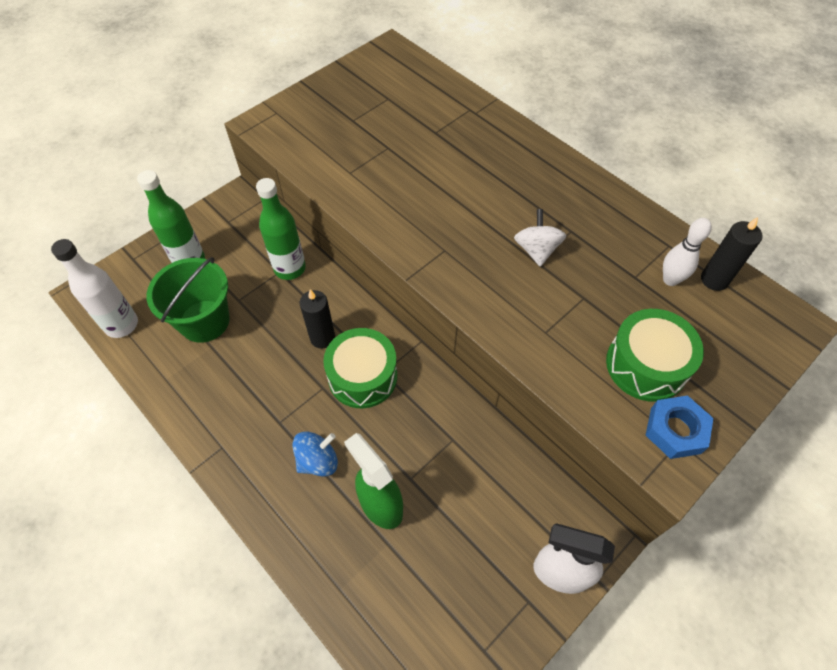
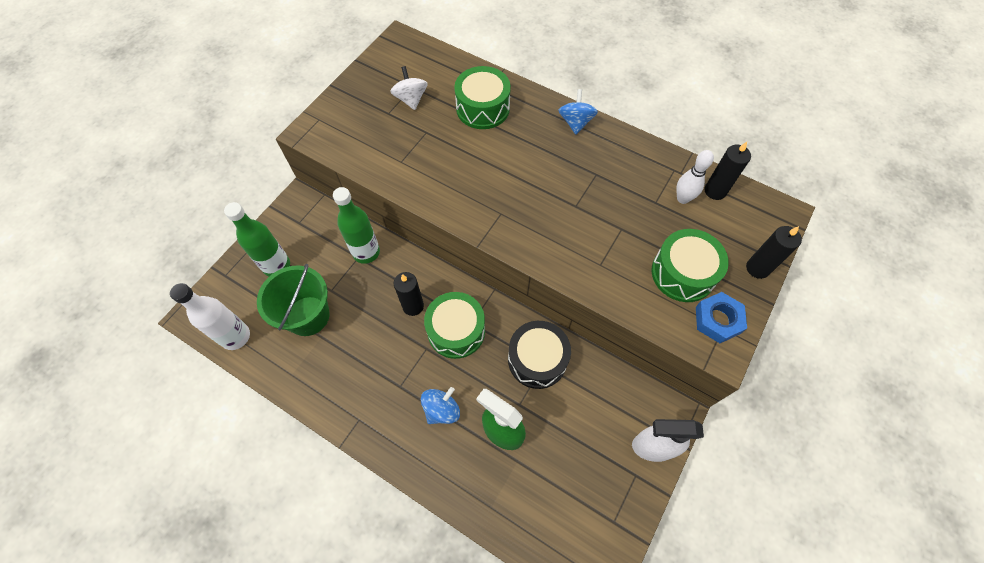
camera: 15 degrees left, 5 degrees up
(447, 432) = (537, 359): none -> black drum
(459, 135) = (483, 108): none -> green drum
(536, 250) = (574, 197): white spinning top -> white spinning top (411, 99)
(563, 170) = (575, 122): none -> blue spinning top
(745, 381) = (757, 268): none -> black candle

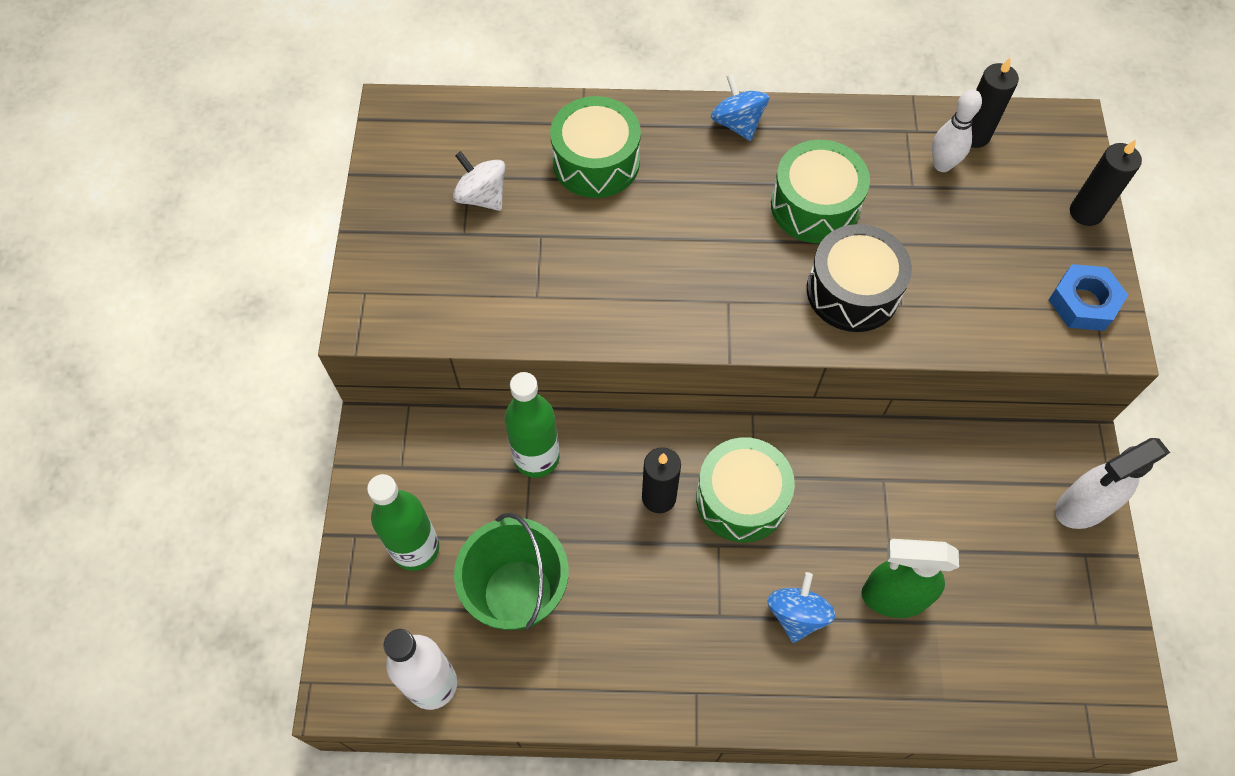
camera: 30 degrees left, 0 degrees up
(537, 359) = (872, 477): black drum -> black drum (852, 291)
(683, 273) = (1006, 264): green drum -> green drum (815, 206)

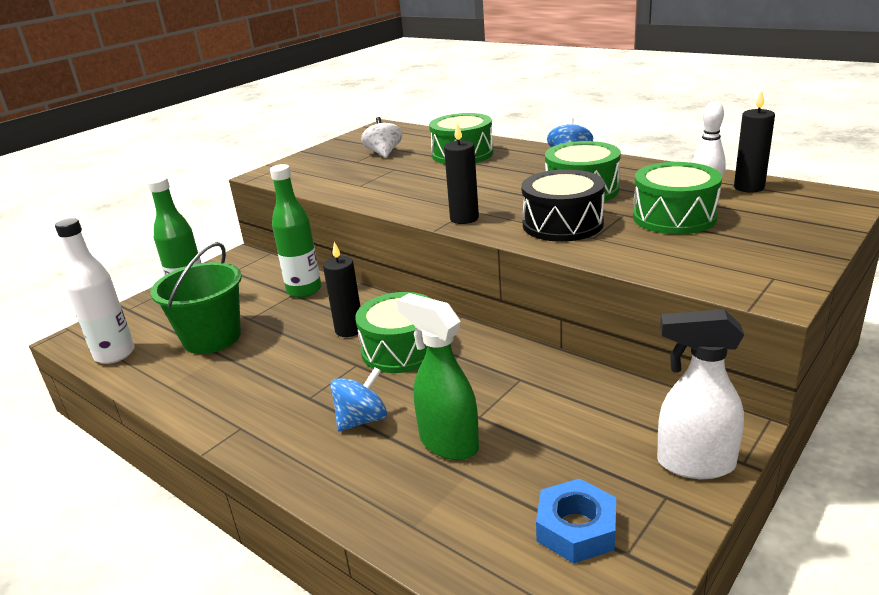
camera: 40 degrees right, 35 degrees down
(947, 230) = (674, 217): none -> green drum
(1083, 302) = (764, 271): blue nut -> blue nut (576, 528)
(1086, 212) = (818, 234): black candle -> black candle (464, 218)

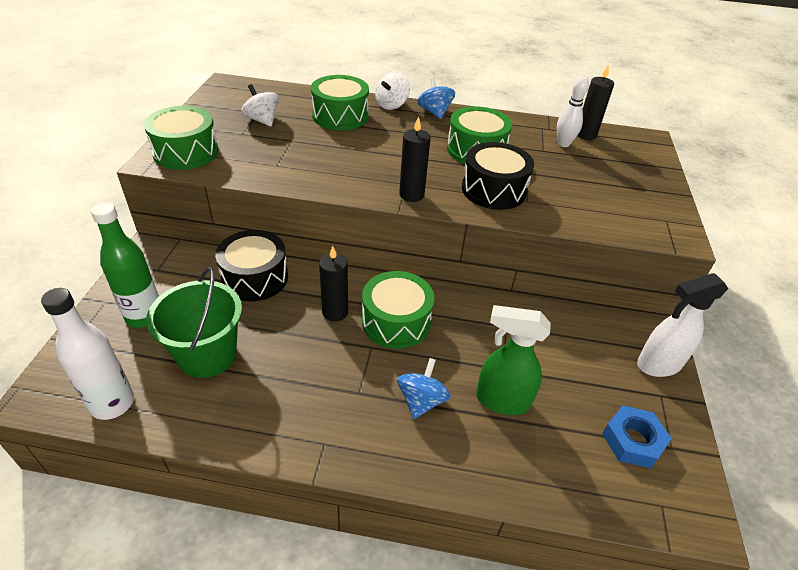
camera: 35 degrees left, 15 degrees up
(304, 290) = (255, 278): green bottle -> black drum
(527, 148) = (391, 105): none -> white spinning top
(674, 217) = (563, 171): green drum -> green drum (186, 152)

